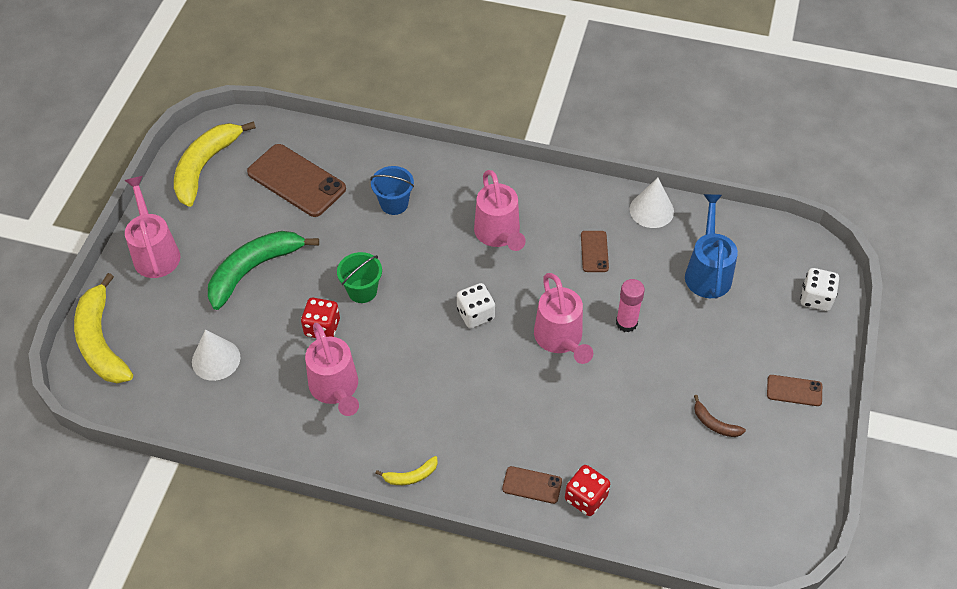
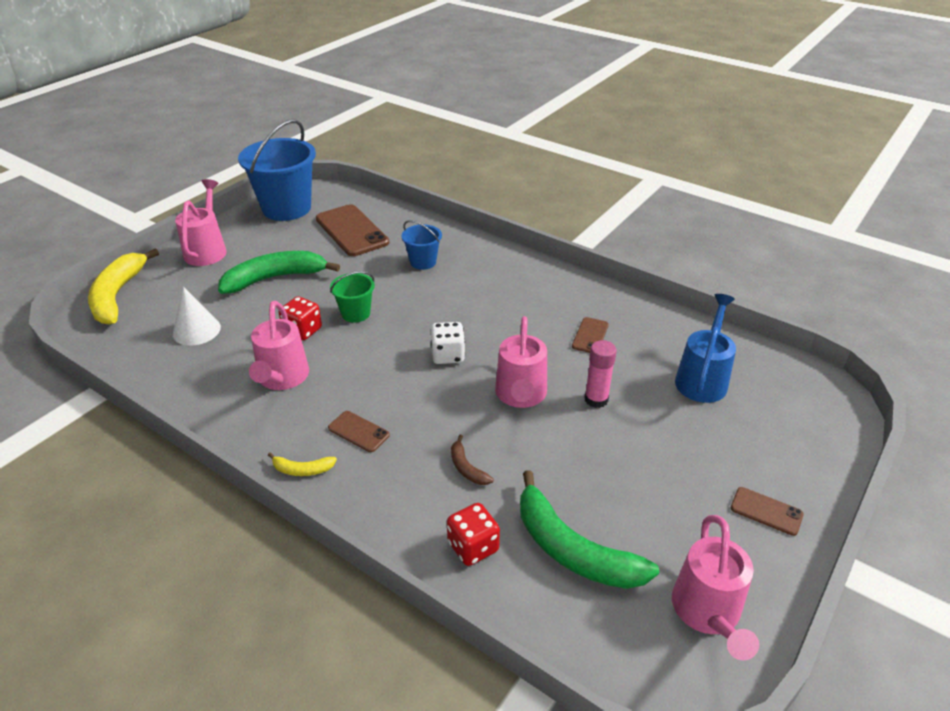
camera: 20 degrees right, 15 degrees down
(205, 167) = (286, 208): yellow banana -> blue bucket
(499, 235) = (504, 303): pink watering can -> pink watering can (708, 614)
(532, 485) = (420, 516): brown phone -> brown phone (358, 431)
(651, 210) = (663, 318): white cone -> none
(662, 474) = (573, 550): none -> green banana
(714, 424) = (656, 517): brown banana -> brown banana (467, 468)
(816, 298) = (820, 431): white dice -> none

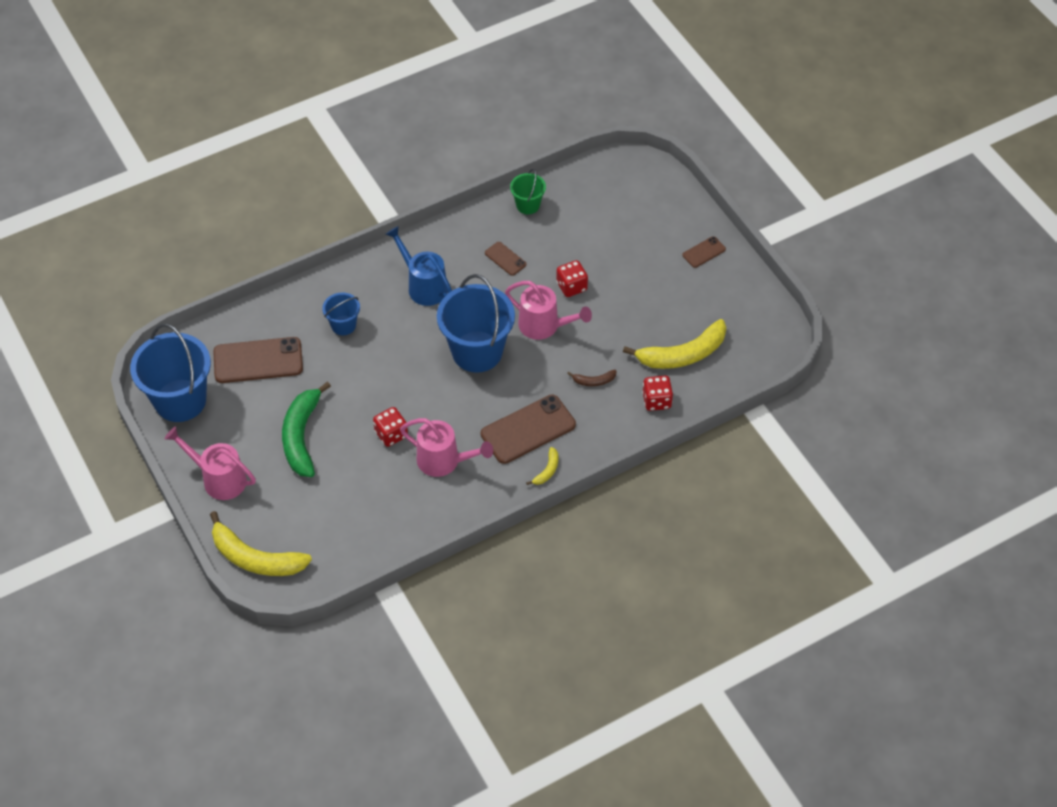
camera: 65 degrees left, 15 degrees up
(196, 330) = (346, 506): white cone -> none
(355, 313) = (389, 393): green bucket -> green bucket (528, 205)
(358, 431) = (528, 429): brown phone -> brown phone, size x2.01
(448, 355) = (477, 351): white dice -> blue bucket
(573, 550) = (683, 354): green banana -> yellow banana
(596, 399) = (571, 287): pink glue stick -> red dice
(702, 378) = (584, 220): blue watering can -> blue watering can (423, 285)
(708, 614) = (752, 315): pink watering can -> none

